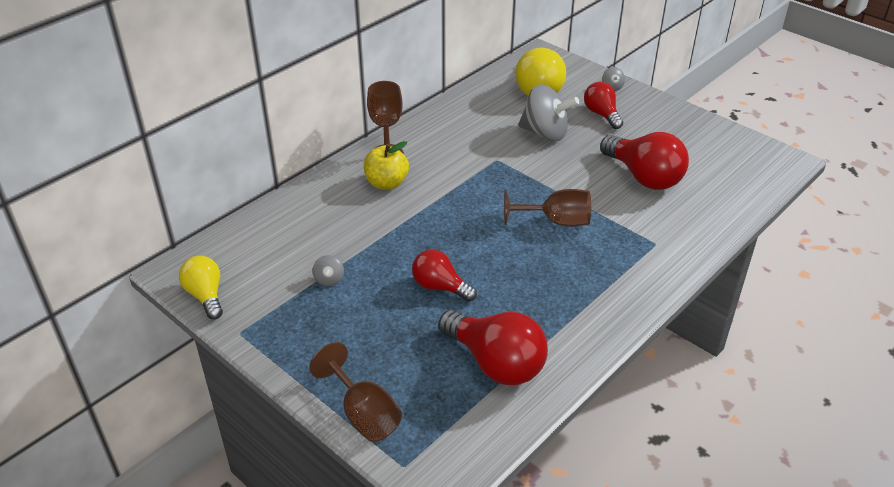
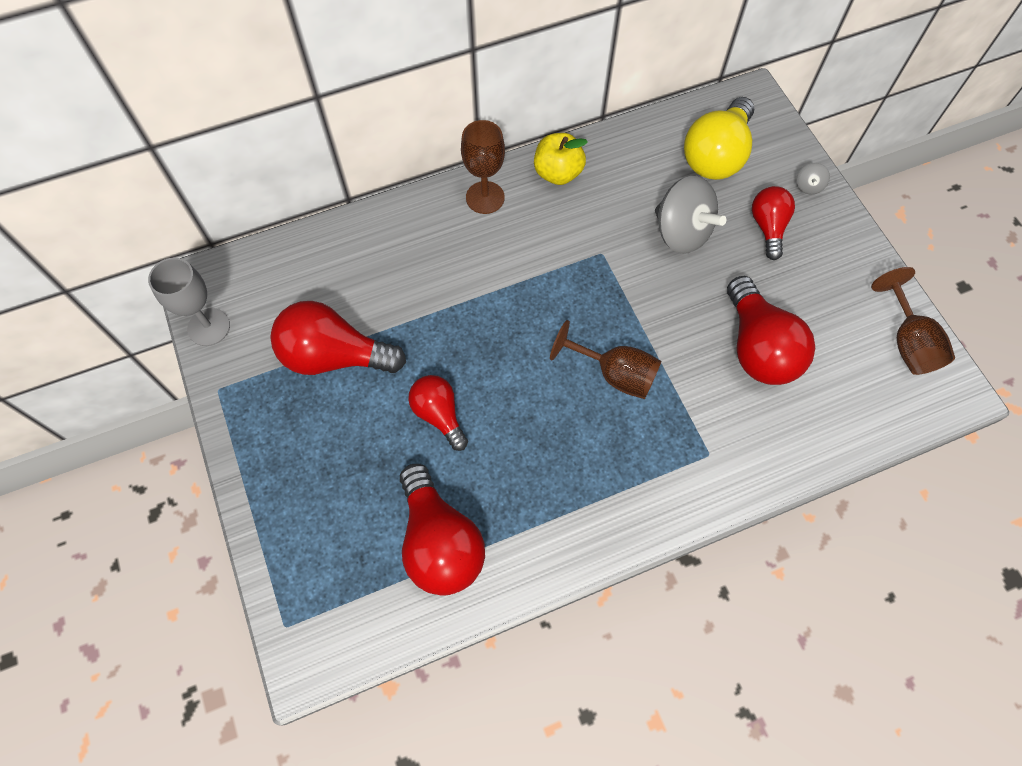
camera: 25 degrees right, 25 degrees up
(206, 296) = (209, 327): yellow light bulb -> grey goblet
(329, 279) = (334, 356): grey spinning top -> red light bulb
(363, 414) = (280, 546): brown goblet -> brown goblet (907, 342)
(386, 183) = (461, 241): yellow apple -> yellow apple (558, 173)

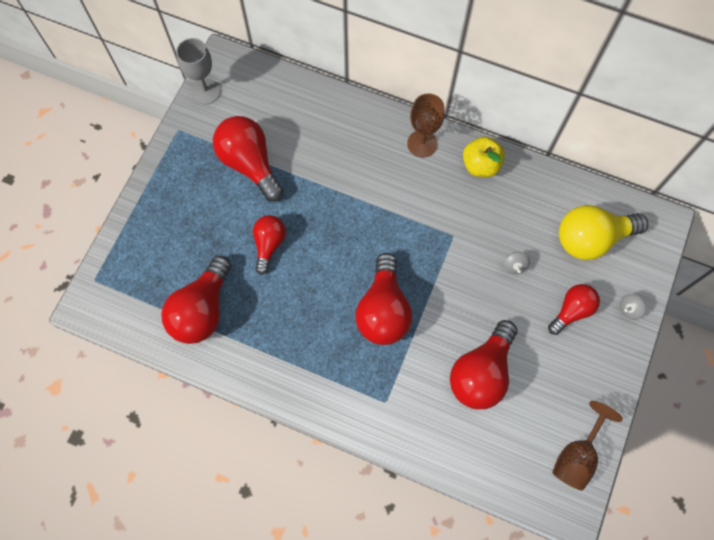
camera: 45 degrees right, 5 degrees up
(614, 374) = (383, 310): brown goblet -> red light bulb
(681, 232) = (514, 266): grey spinning top -> grey spinning top, size x0.43

